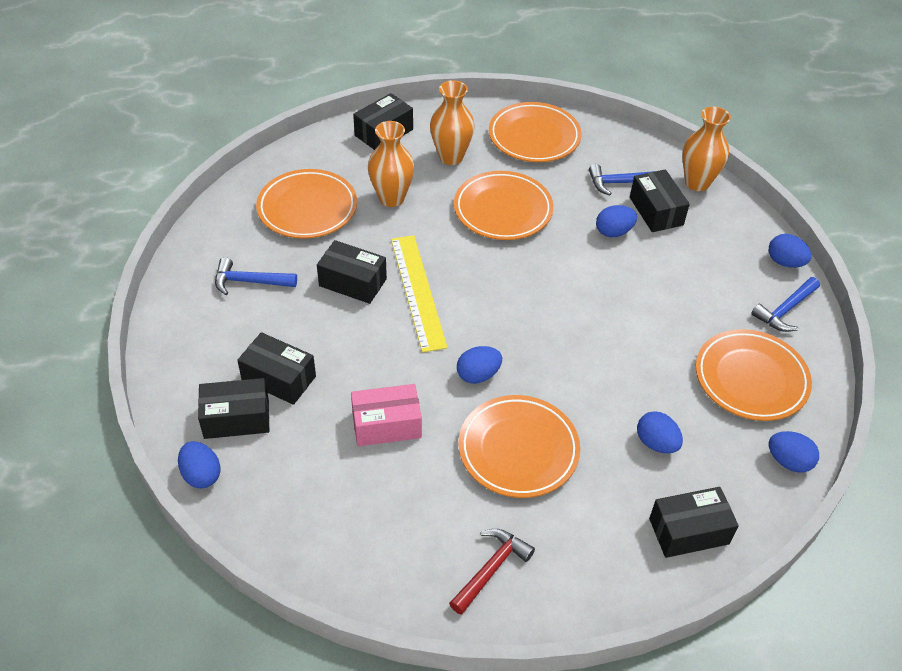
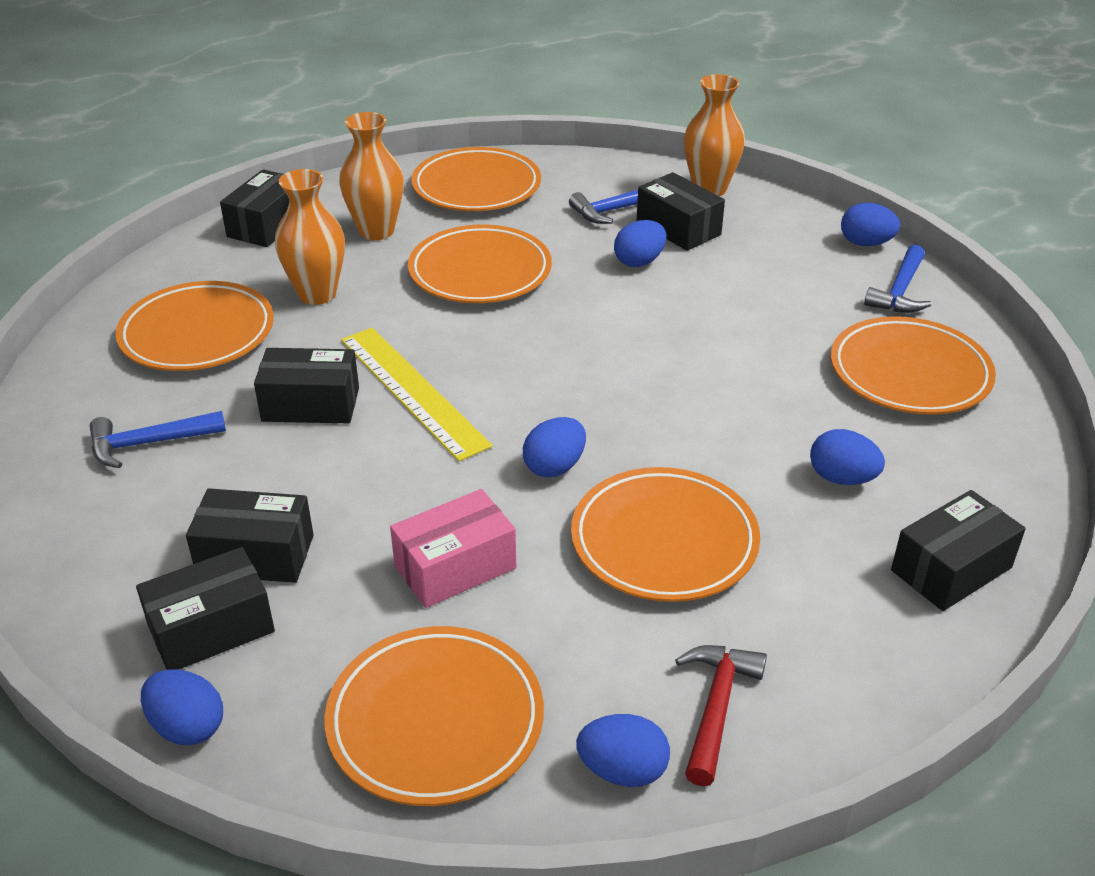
camera: 20 degrees left, 10 degrees down
(331, 519) = (435, 721): none -> orange plate
(788, 461) = (1016, 450): blue egg -> blue egg (622, 770)

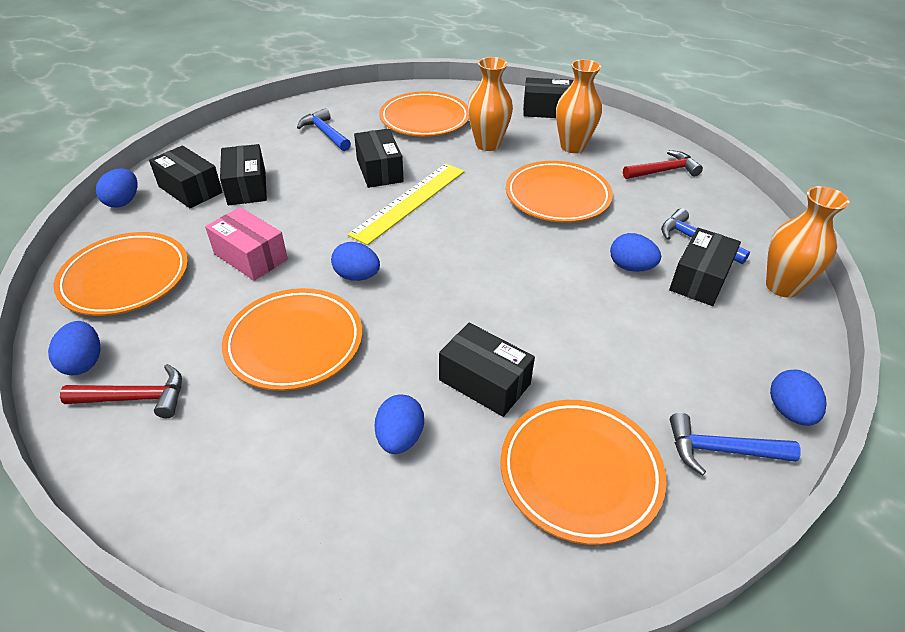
camera: 70 degrees right, 5 degrees up
(476, 187) = (663, 171): orange plate -> red hammer
(951, 569) = (301, 533): black box -> black box (484, 382)

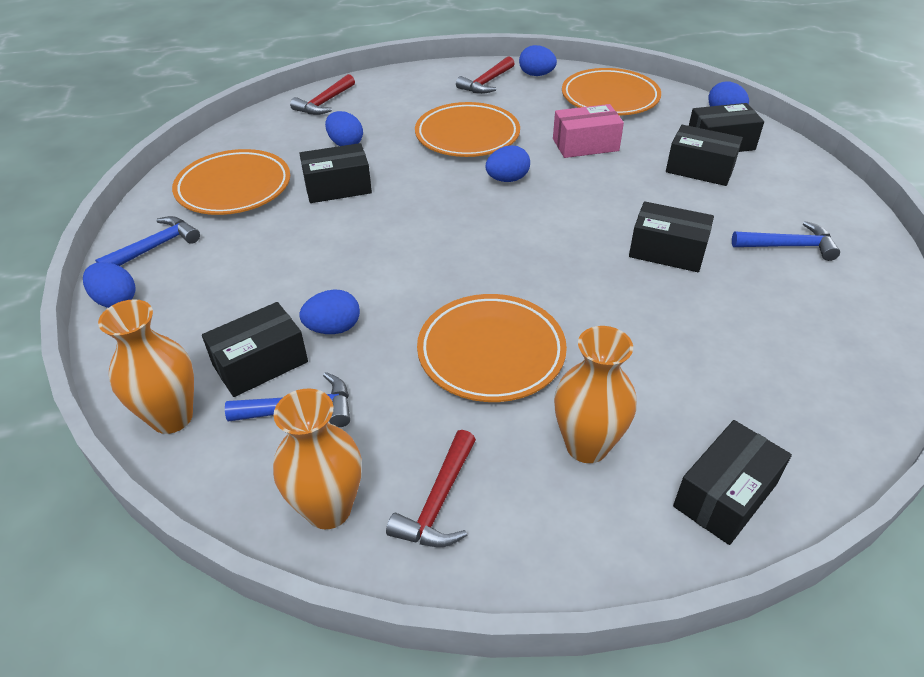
camera: 130 degrees right, 0 degrees up
(314, 548) = (324, 103): none -> red hammer
(410, 202) = (586, 246): yellow ruler -> none
(425, 119) = (776, 339): orange plate -> none
(487, 144) = (661, 362): orange vase -> orange vase (328, 509)
(699, 279) = (260, 363): black box -> black box turned 75 degrees clockwise

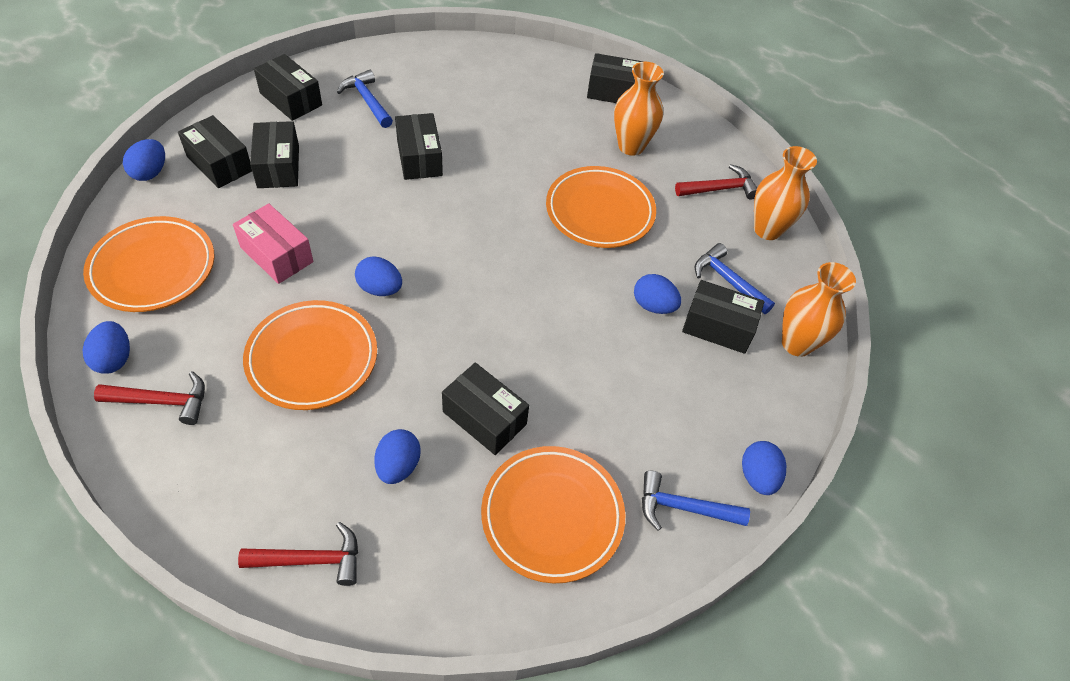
camera: 130 degrees left, 10 degrees up
(808, 199) = (291, 99): none -> black box

